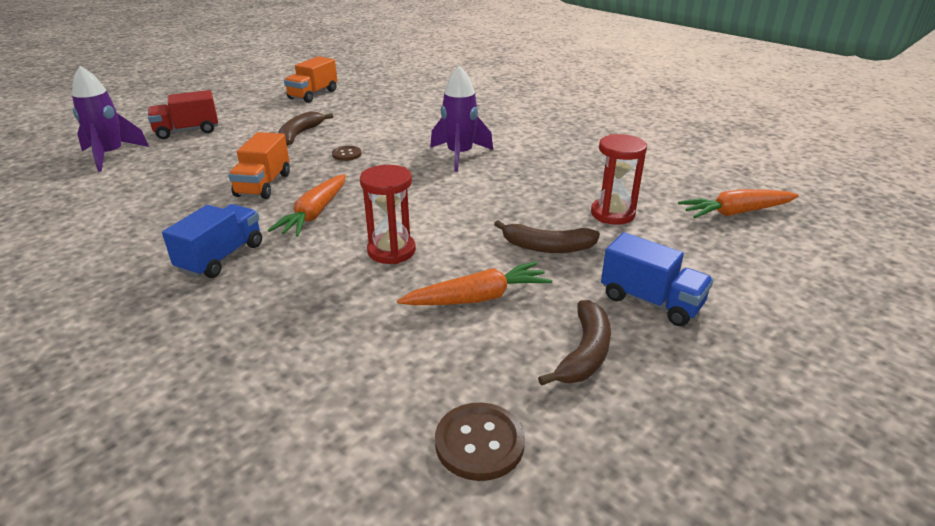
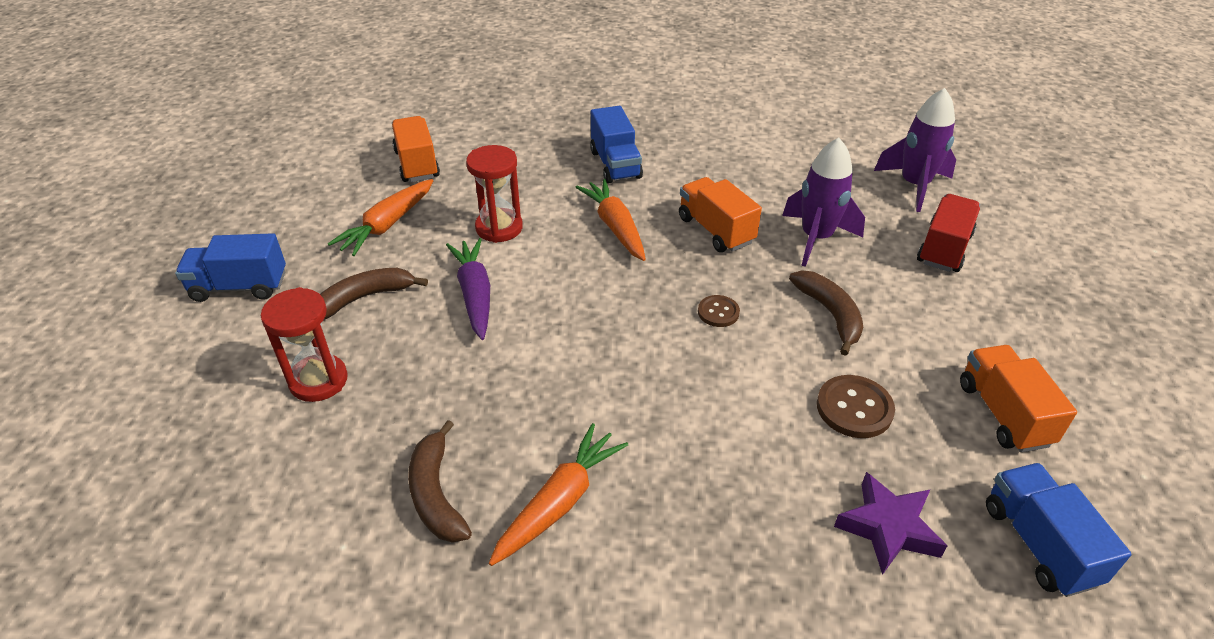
camera: 140 degrees right, 10 degrees up
(374, 79) = (1038, 544): none -> blue truck
(377, 357) = (417, 164): none -> orange truck
(412, 94) = (888, 528): none -> purple star
(460, 155) = (590, 388): purple rocket -> purple rocket (816, 238)
(467, 216) = (475, 294): none -> purple carrot
(479, 443) = (317, 157): brown button -> brown button (854, 408)
(584, 353) = (279, 224): brown banana -> brown banana (436, 494)
(736, 213) = (154, 469): orange carrot -> orange carrot (559, 502)

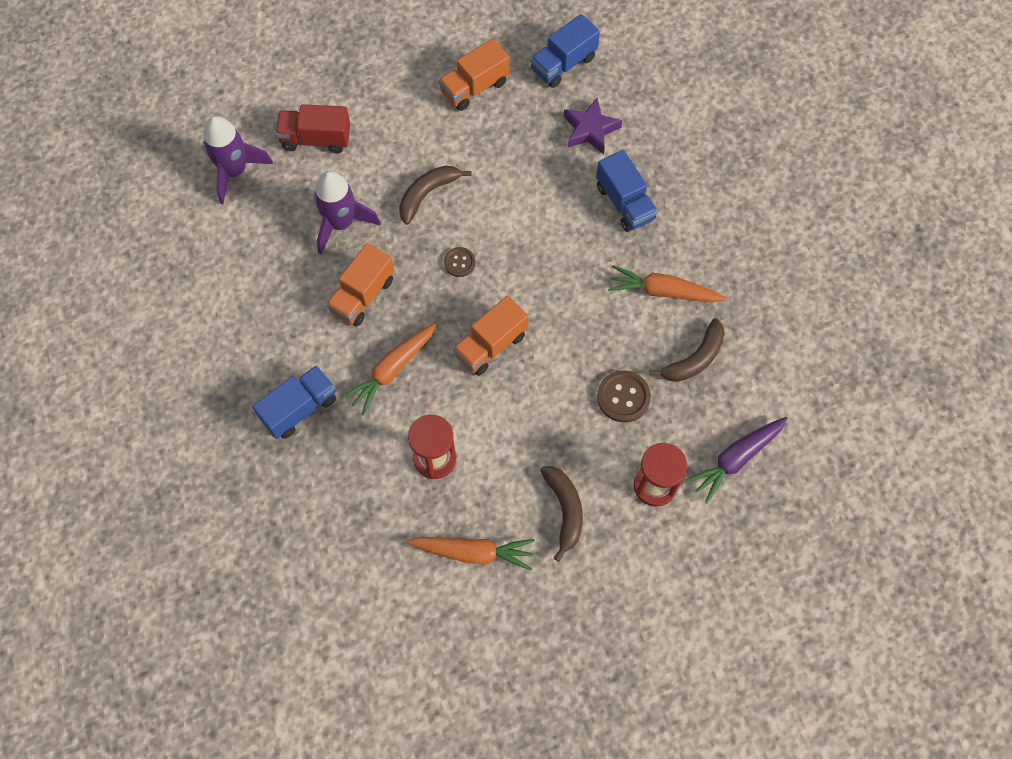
camera: 115 degrees left, 25 degrees up
(239, 287) = (602, 617): blue truck -> blue truck (624, 203)
(364, 298) = (565, 510): brown banana -> brown banana turned 135 degrees counterclockwise
(417, 164) = (374, 585): orange truck -> orange truck (491, 345)
(475, 294) = (521, 432): purple carrot -> purple carrot (736, 459)
(854, 408) = (510, 162): brown button -> brown button (623, 397)

